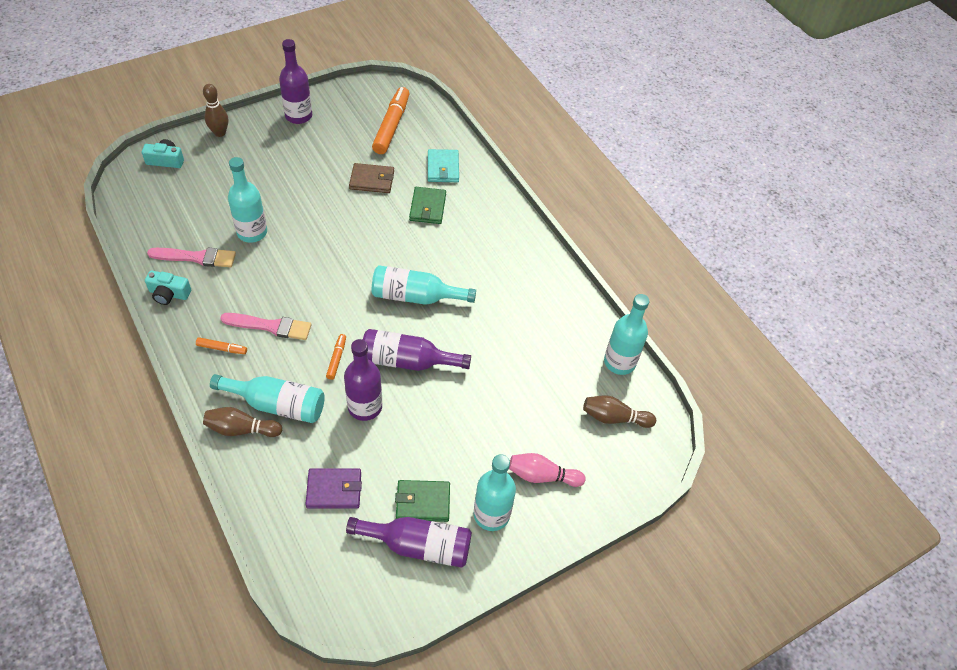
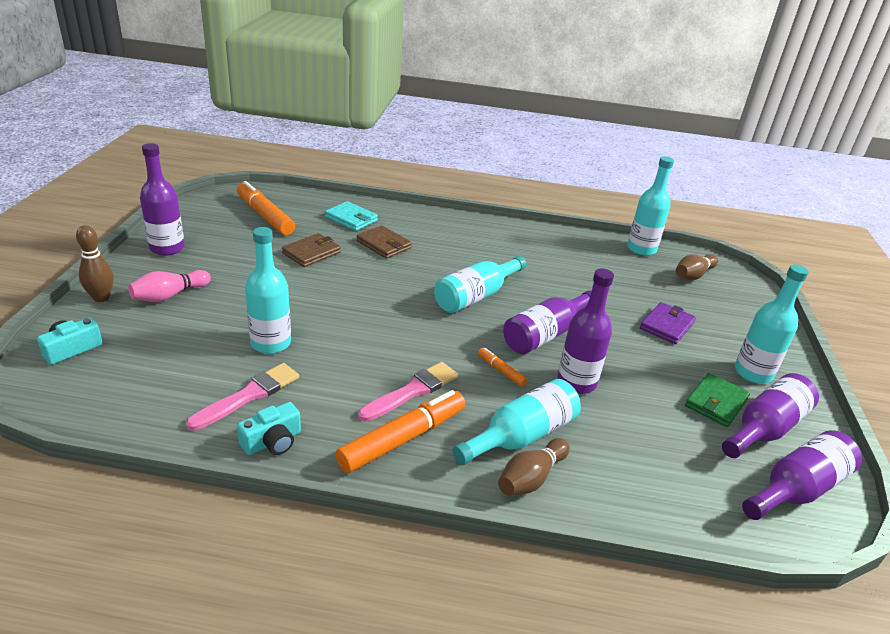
camera: 50 degrees left, 20 degrees down
(222, 348) = (403, 439): orange marker -> orange marker, size x2.11
(334, 490) = (664, 450): purple wallet -> purple wallet (667, 326)
(361, 587) = (797, 489): none -> purple bottle
(427, 207) = (384, 245): green wallet -> brown wallet
(542, 476) = (728, 330): pink bowling pin -> pink bowling pin (169, 295)

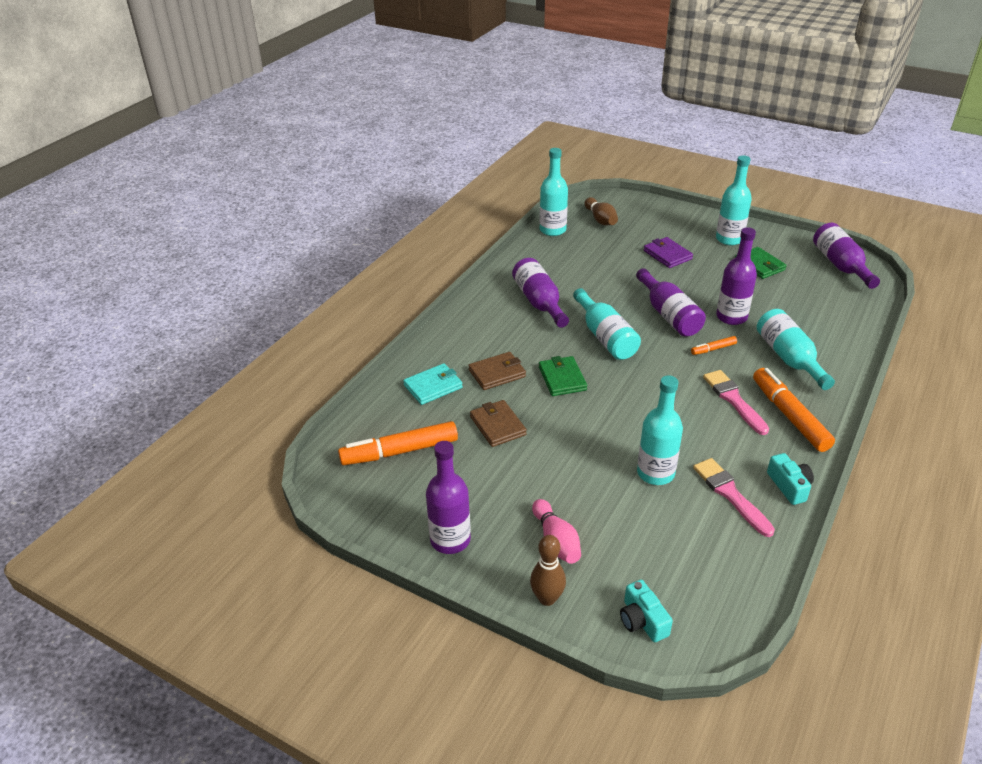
camera: 65 degrees left, 5 degrees up
(393, 278) = (562, 378): none -> green wallet
(531, 478) = (831, 365): brown bowling pin -> none
(765, 429) = (786, 256): purple bottle -> purple bottle (539, 302)

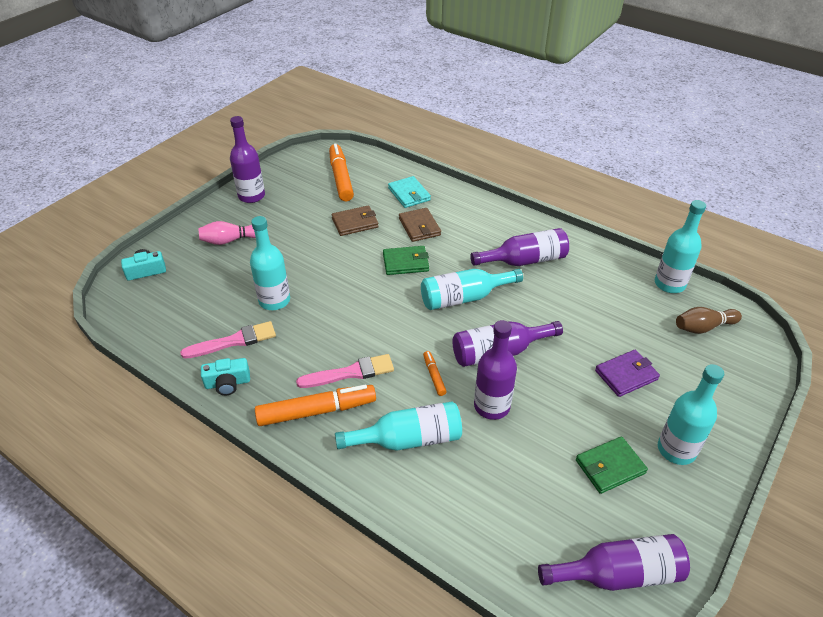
camera: 95 degrees right, 5 degrees up
(547, 598) = (185, 232): brown bowling pin -> none

